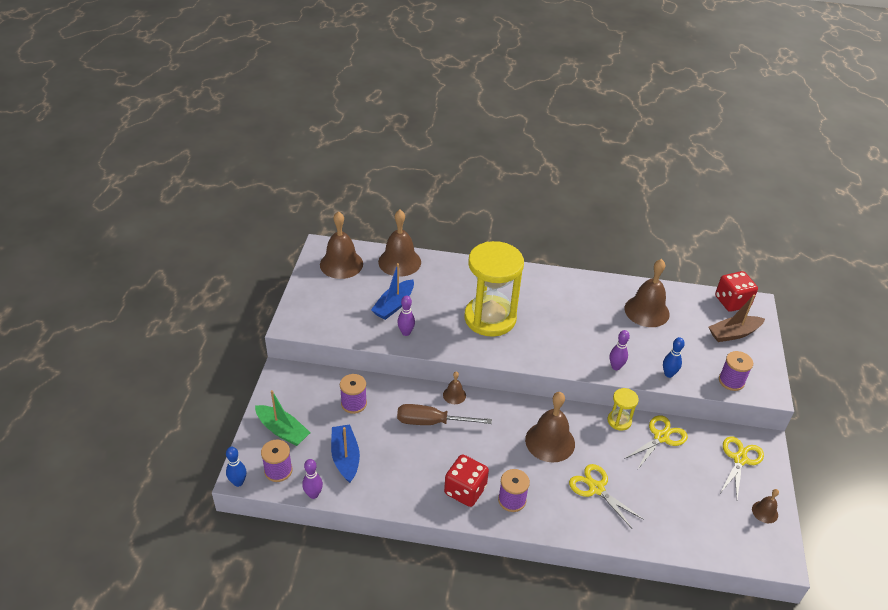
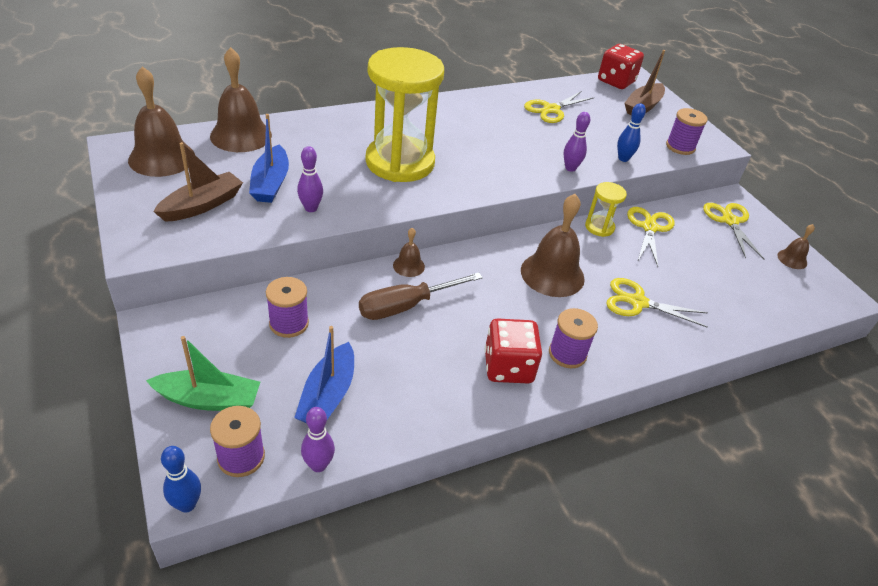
camera: 35 degrees left, 0 degrees up
(343, 307) = (202, 205): none -> brown boat
(345, 457) = (328, 395): blue boat -> blue boat turned 120 degrees counterclockwise
(646, 311) = (551, 109): brown bell -> yellow scissors

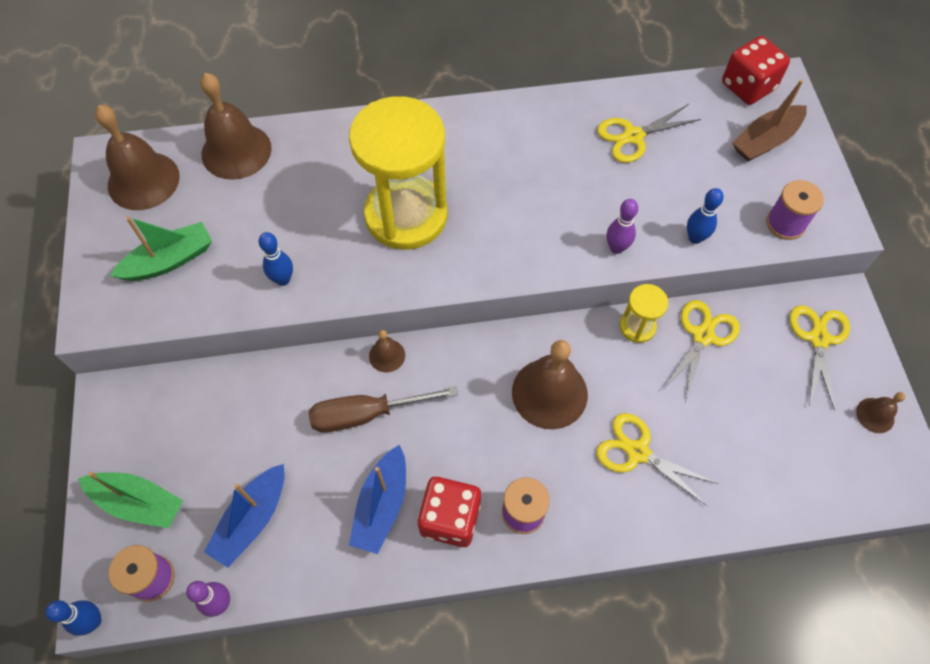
camera: 20 degrees right, 20 degrees up
(202, 205) = (169, 260): brown boat -> green boat
(270, 183) = (249, 234): blue boat -> blue boat (381, 505)
(289, 323) = (237, 418): purple spool -> none
(311, 208) = (283, 279): purple bowling pin -> blue bowling pin

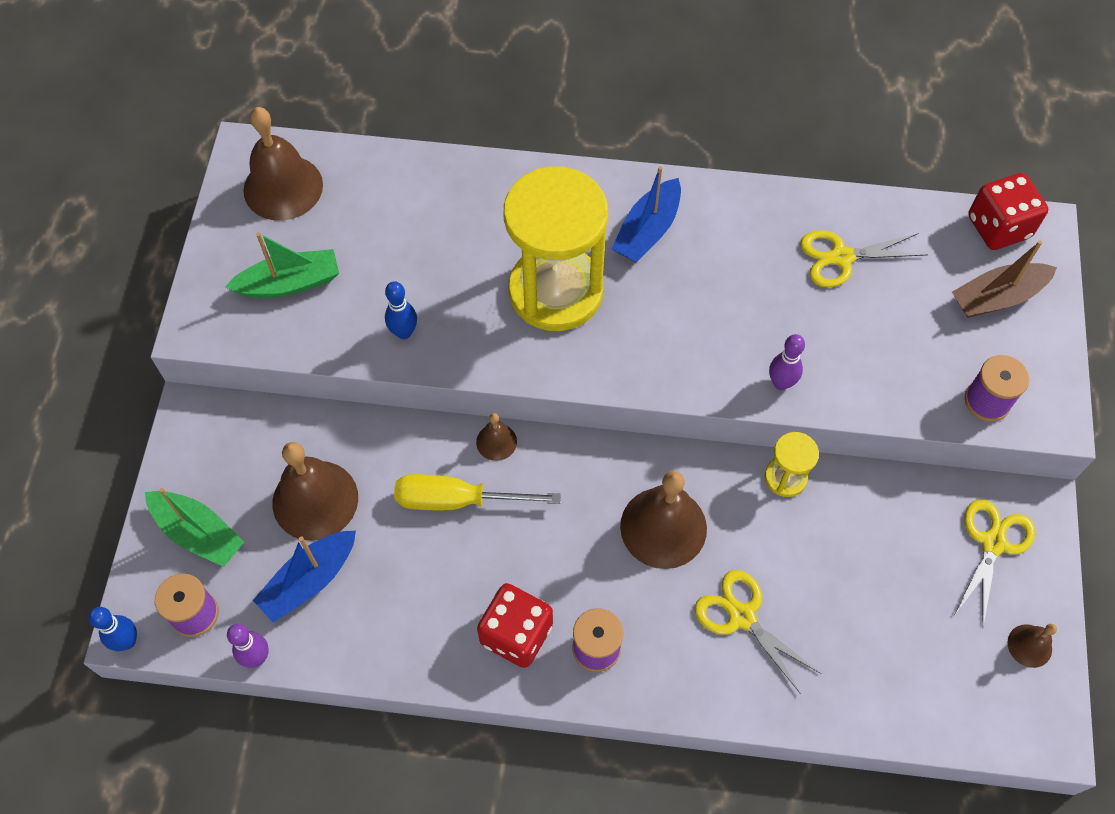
camera: 15 degrees right, 0 degrees up
(236, 151) = (390, 175): brown bell -> brown bell (315, 500)
(366, 414) = (457, 500): brown screwdriver -> yellow screwdriver
(381, 505) = (447, 601): blue boat -> blue boat (647, 231)
(695, 238) = (875, 393): blue bowling pin -> none
(703, 336) = (857, 506): yellow scissors -> none

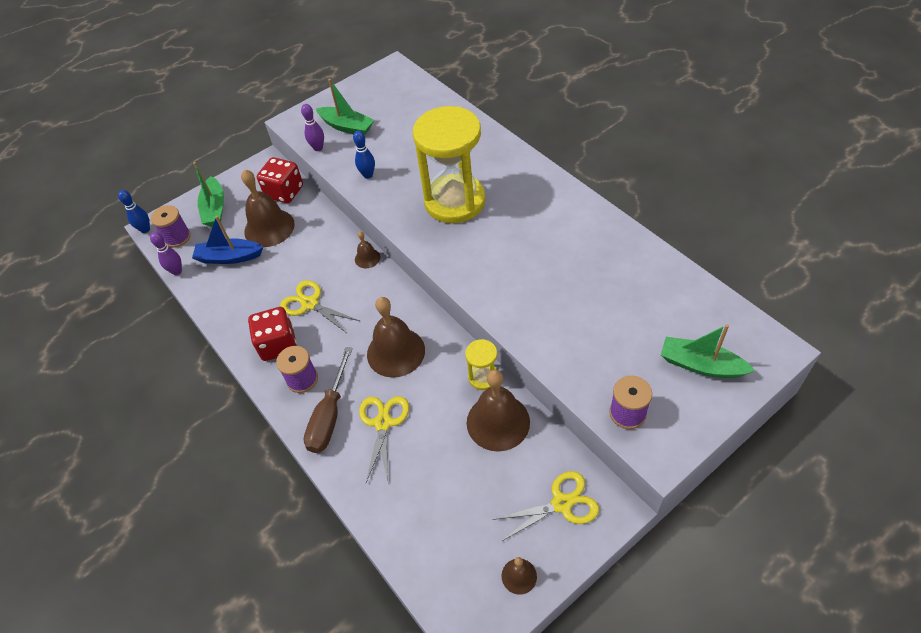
camera: 50 degrees right, 10 degrees down
(283, 187) = (390, 89): brown bell -> brown bell (498, 422)
(457, 500) = (322, 270): yellow screwdriver -> none
(647, 231) = (532, 203): blue boat -> none
(676, 660) = (329, 416): none -> brown screwdriver
(781, 383) = (516, 318): purple bowling pin -> purple bowling pin (318, 148)
(841, 257) = (625, 282): yellow scissors -> yellow scissors (310, 304)
(997, 297) = (701, 365): brown boat -> green boat
(998, 227) = (747, 329): red dice -> red dice (284, 192)

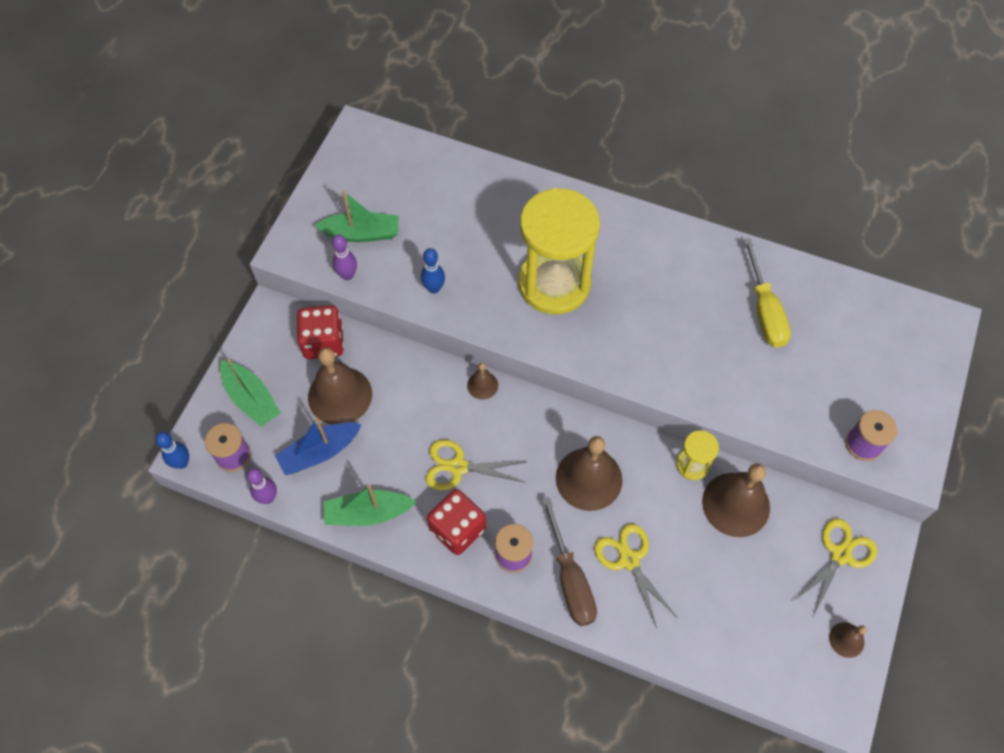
camera: 35 degrees left, 10 degrees up
(609, 278) = (764, 310): none -> yellow screwdriver
(701, 365) = (895, 367): green boat -> green boat (368, 513)

